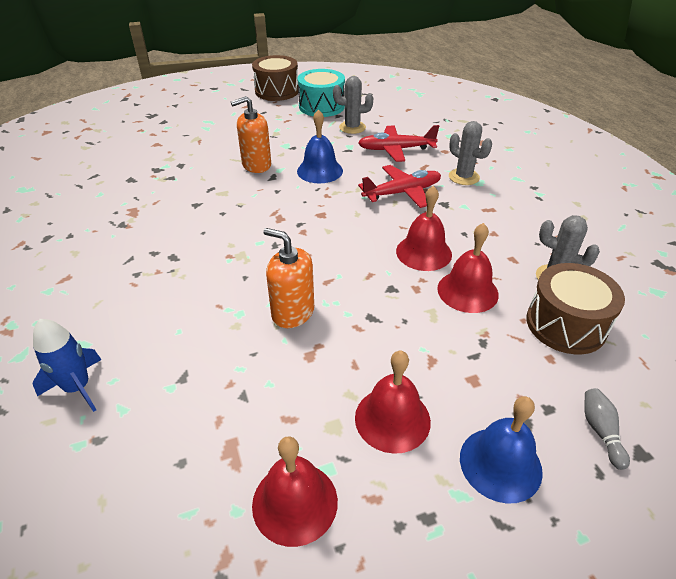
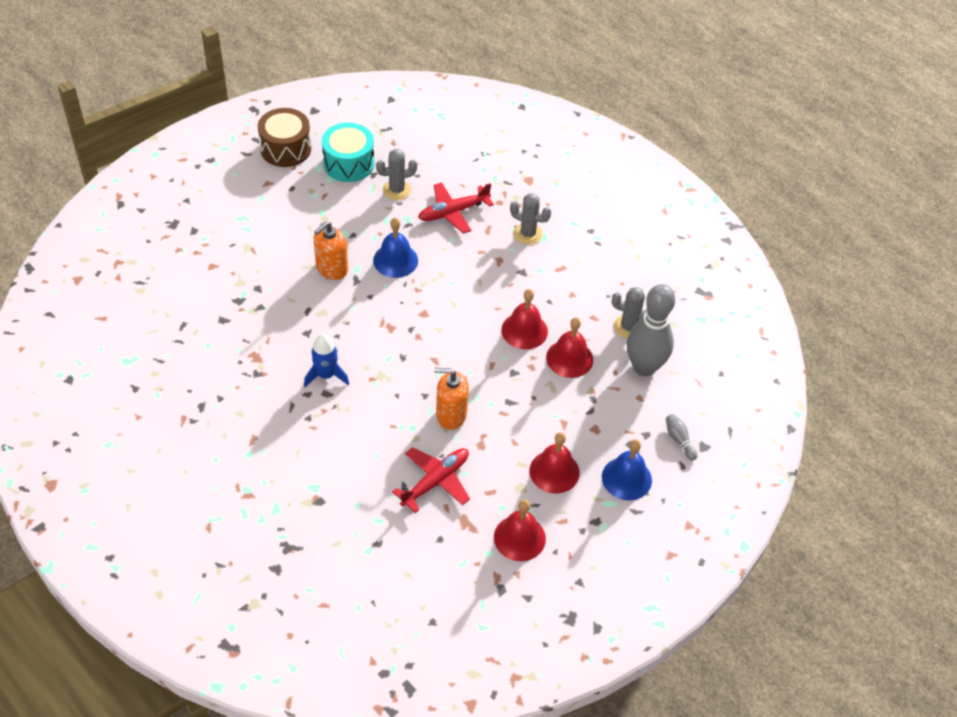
camera: 25 degrees left, 10 degrees up
(78, 387) = (337, 517): blue rocket -> blue rocket (326, 375)
(402, 193) = (481, 268): red plane -> red plane (435, 481)
(566, 324) = (644, 367): brown drum -> grey bowling pin

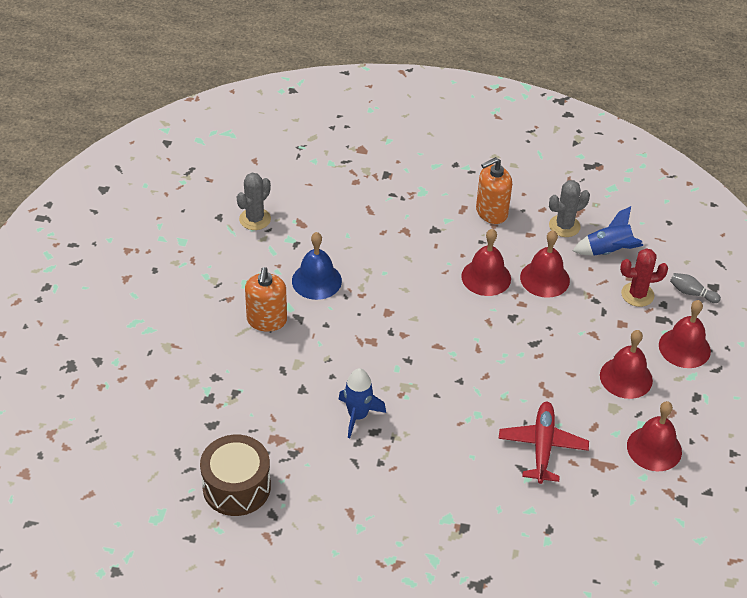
camera: 35 degrees left, 5 degrees down
(285, 148) = (111, 237): brown drum -> brown drum (236, 487)
(348, 163) = (186, 219): turquoise drum -> none
(451, 415) = (498, 383): orange soap dispenser -> orange soap dispenser (491, 212)
(453, 212) = (325, 211): red plane -> none
(527, 234) = (407, 195): grey cactus -> none
(626, 478) = (684, 348): blue bell -> red bell
(632, 414) = (637, 294): none -> red cactus
(644, 367) = (608, 251): grey bowling pin -> blue rocket

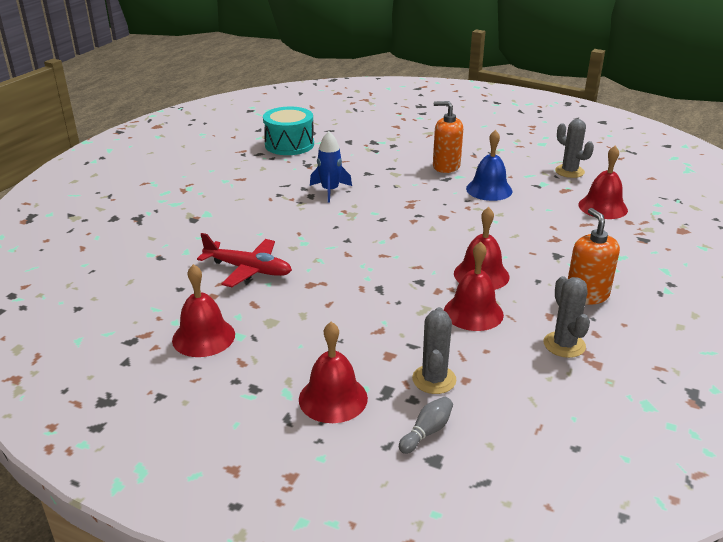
camera: 105 degrees right, 15 degrees down
(236, 487) = (289, 145): brown drum -> turquoise drum
(608, 251) = (516, 372): blue rocket -> none
(626, 377) = (307, 339): red bell -> red bell (603, 207)
(637, 294) = (434, 379): red cactus -> grey cactus

